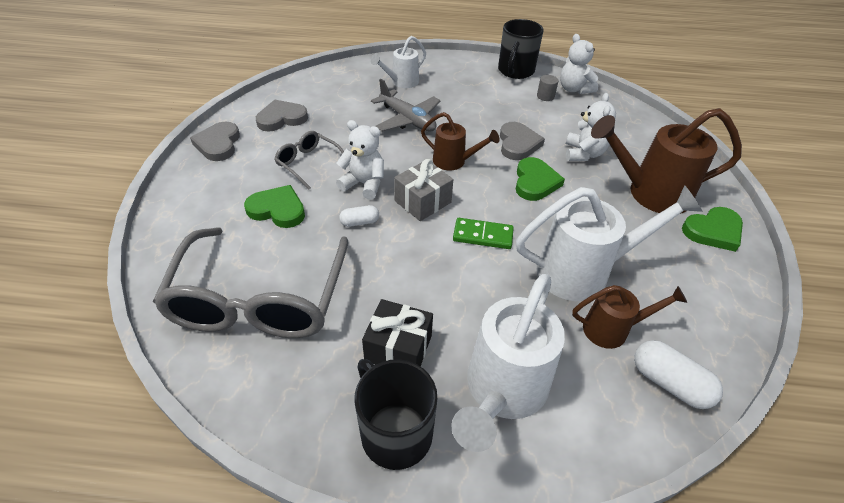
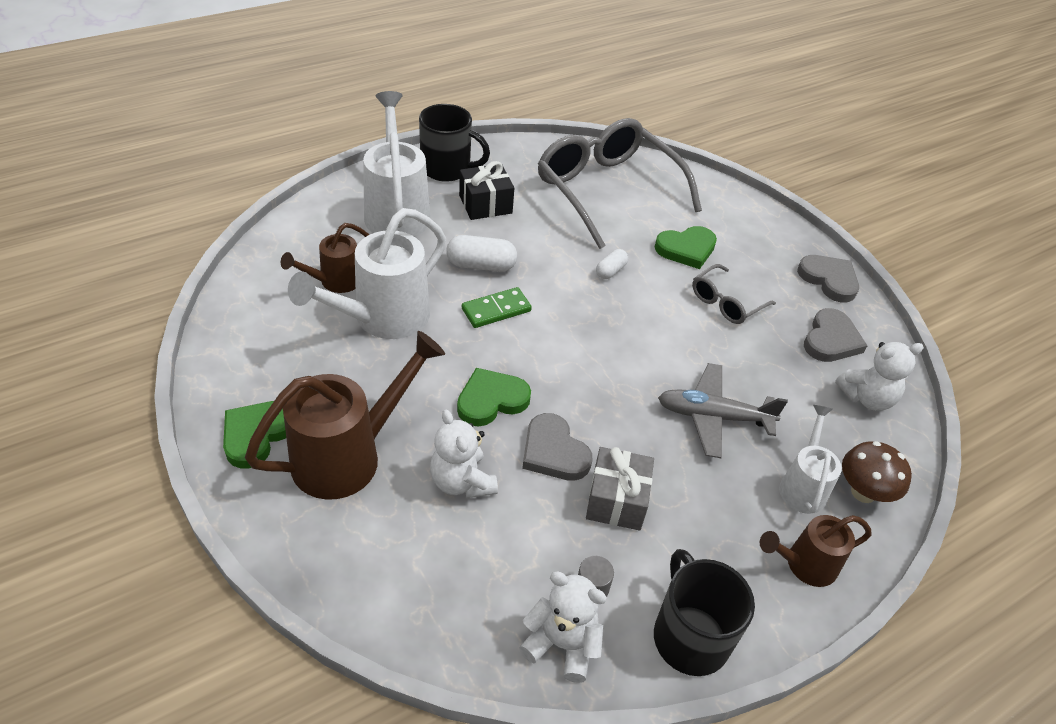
camera: 140 degrees right, 0 degrees up
(309, 163) = (726, 302): grey glasses -> grey glasses turned 135 degrees clockwise
(364, 184) = (652, 307): white teddy bear -> white teddy bear (867, 398)
(377, 70) = (863, 492): none -> brown mushroom
(422, 201) = (581, 316): grey gift -> grey gift (616, 500)
(454, 161) = (599, 381): brown watering can -> brown watering can (804, 565)
(535, 182) = (491, 400): green heart -> green heart turned 90 degrees clockwise
(669, 383) = (276, 263): white capsule -> white capsule (481, 265)

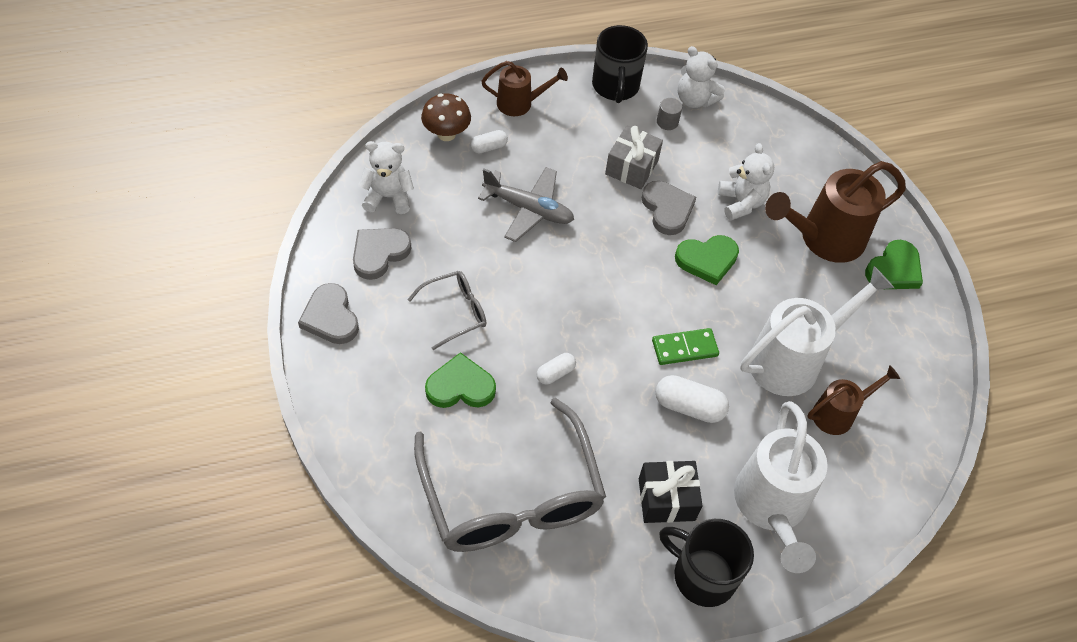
camera: 165 degrees left, 10 degrees up
(803, 486) = (488, 147): white watering can -> white capsule

